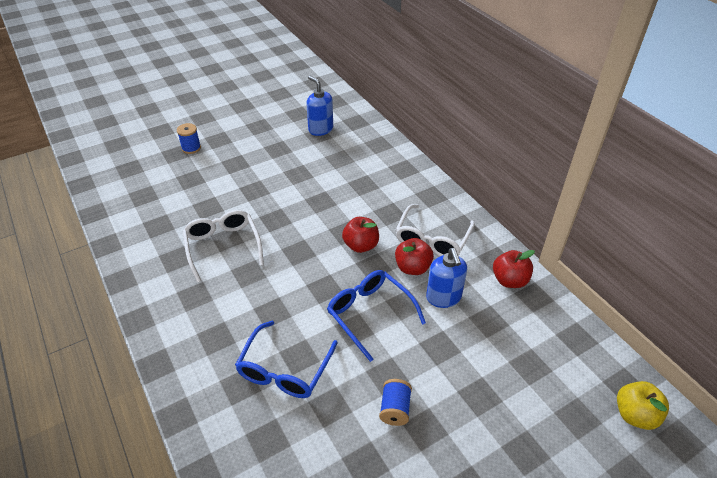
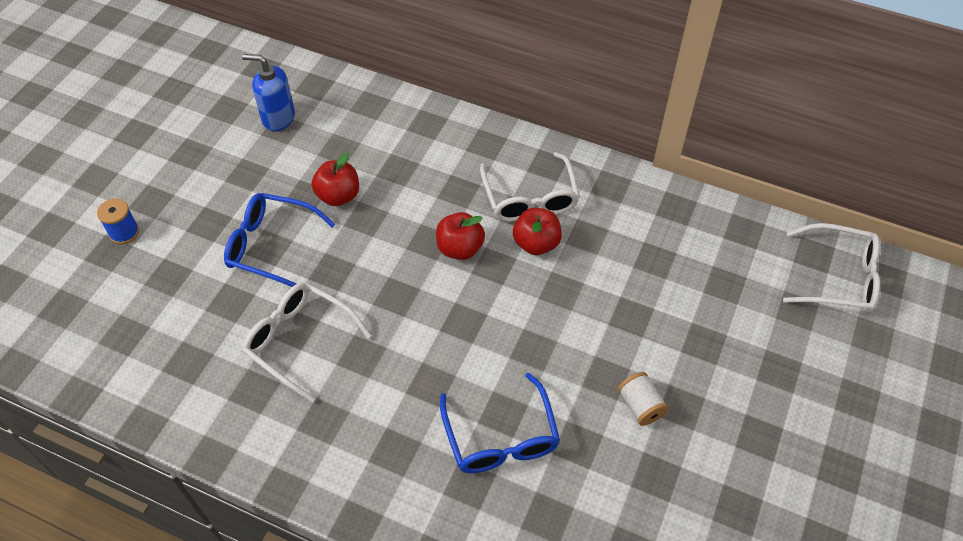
camera: 35 degrees left, 10 degrees up
(369, 314) = (535, 322): blue glasses -> blue glasses (271, 246)
(395, 409) = (640, 406): blue spool -> white spool
(443, 297) = (593, 260): blue soap dispenser -> none
(509, 280) = (641, 203): red apple -> red apple (338, 196)
(635, 415) = (839, 278): yellow apple -> white glasses

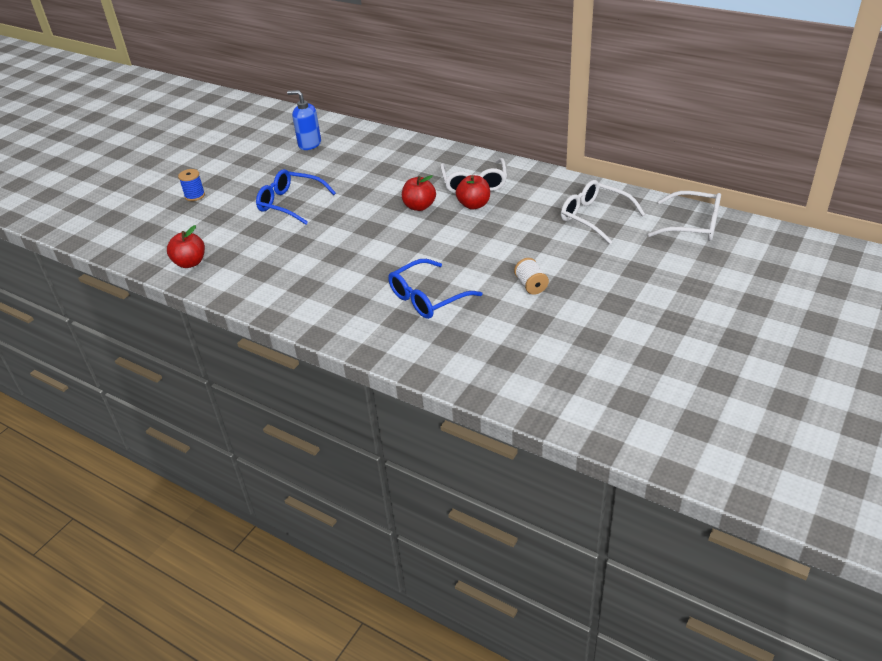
camera: 10 degrees right, 15 degrees down
(299, 341) = (298, 248): white glasses -> white glasses (594, 217)
(338, 196) = (341, 181): red apple -> red apple (190, 263)
(501, 438) = (427, 298): blue glasses -> blue glasses turned 60 degrees clockwise

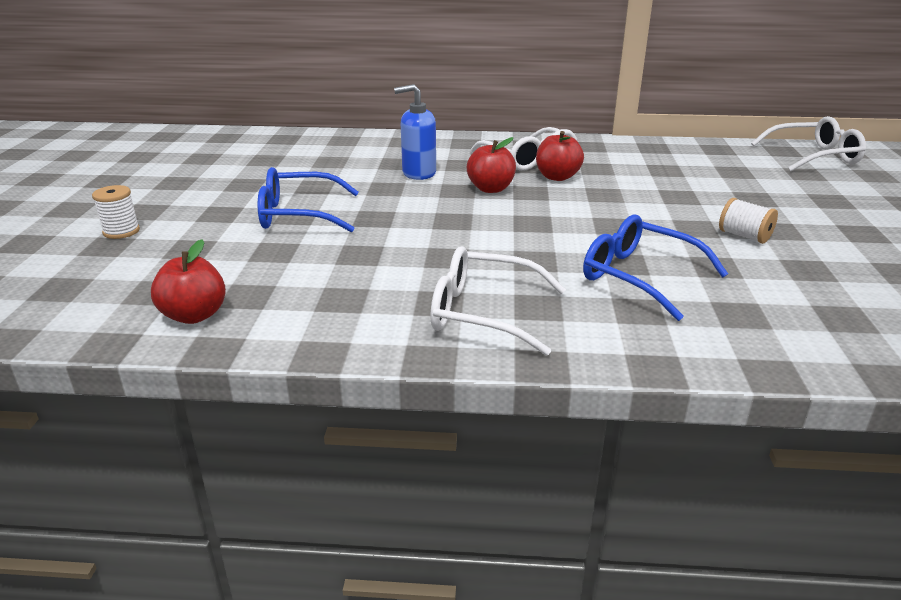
camera: 30 degrees left, 10 degrees down
(195, 196) = (121, 231): blue spool -> white spool
(309, 144) = (259, 155): blue soap dispenser -> blue soap dispenser (418, 173)
(427, 298) = (639, 276): blue glasses -> blue glasses turned 105 degrees clockwise
(594, 217) = (708, 166): white glasses -> white glasses (483, 313)

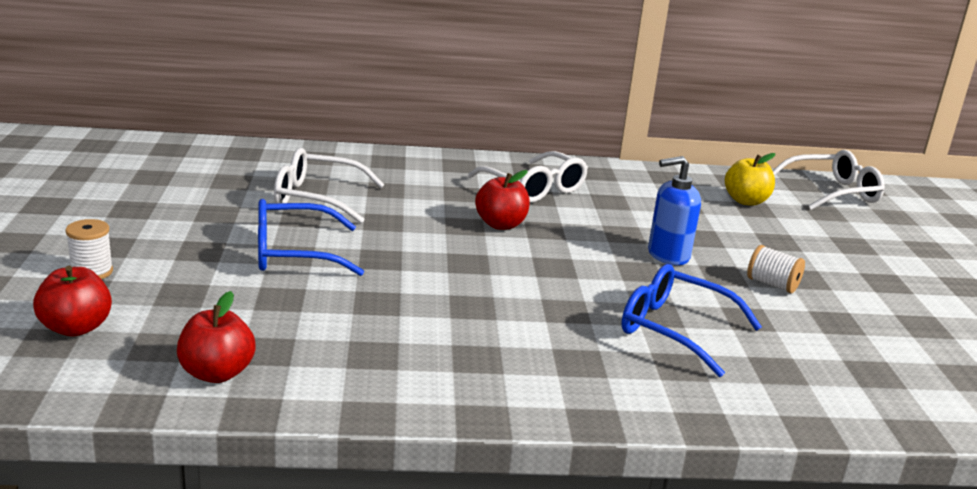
camera: 10 degrees left, 5 degrees down
(418, 173) = (415, 203): blue soap dispenser -> blue soap dispenser (668, 255)
(483, 313) = (525, 369): white glasses -> white glasses (316, 198)
(557, 177) = (570, 211): red apple -> red apple (76, 328)
(727, 165) = (746, 201): none -> yellow apple

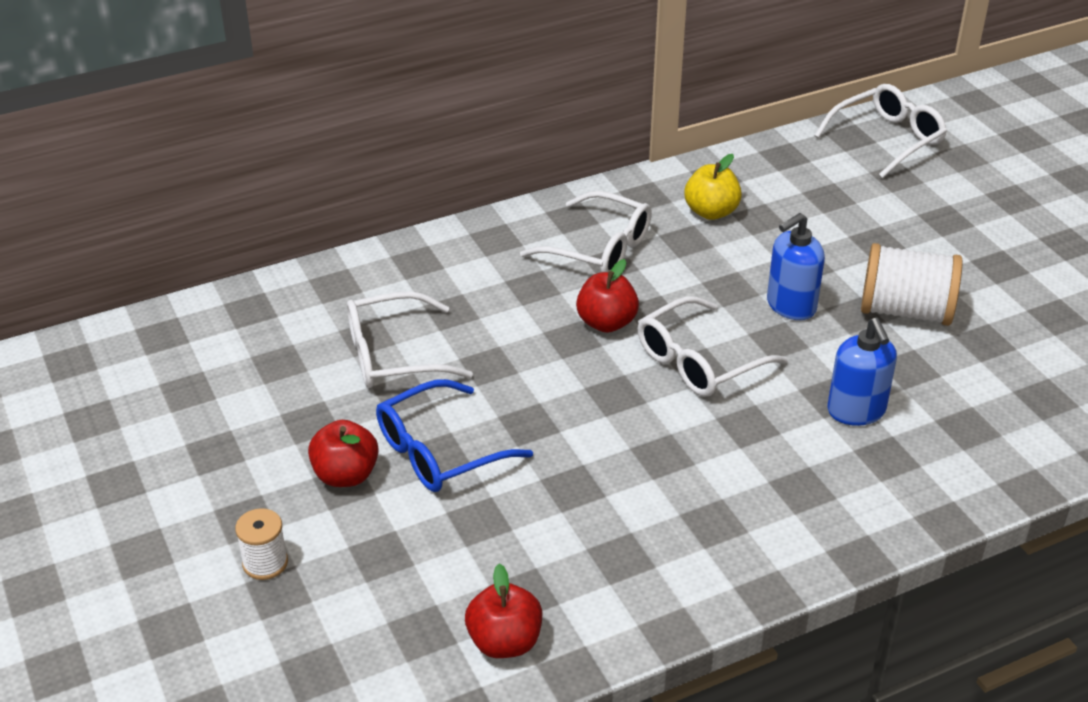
camera: 20 degrees left, 15 degrees up
(76, 328) = (324, 643): red apple -> red apple (345, 475)
(557, 264) = (698, 361): none -> white glasses
(674, 329) = (856, 411): blue glasses -> blue soap dispenser
(746, 201) = (814, 187): yellow apple -> yellow apple (711, 212)
(772, 284) = (905, 311): white spool -> white spool, size x1.85

